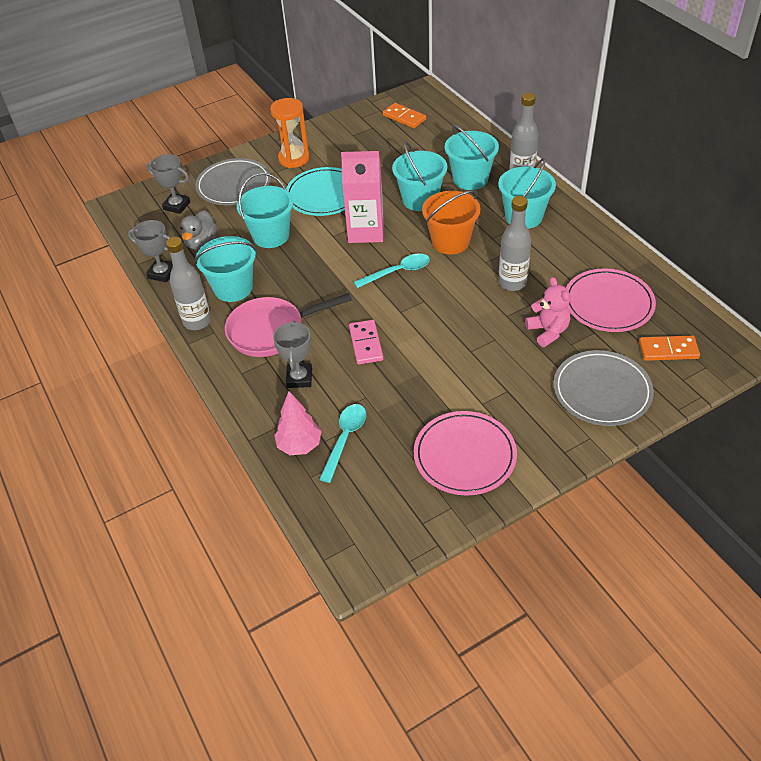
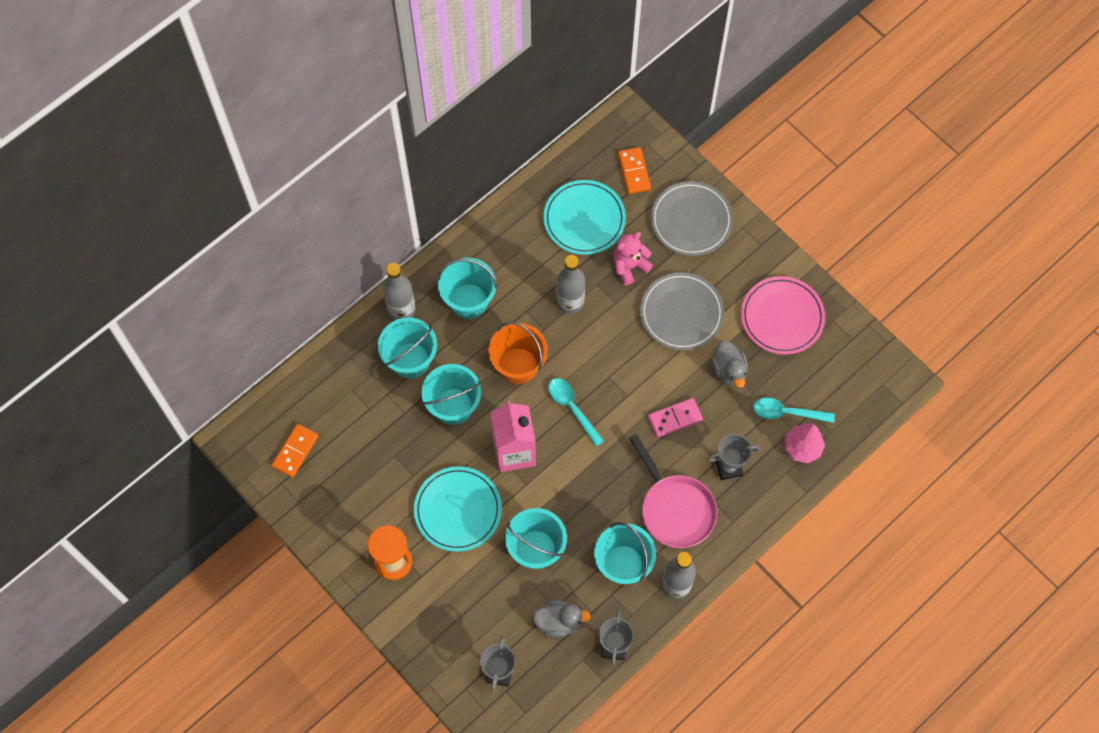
camera: 105 degrees left, 20 degrees up
(234, 185) = (452, 618): grey plate -> grey plate (681, 313)
(408, 395) = (729, 370): none -> grey duck
(608, 303) = (584, 219): pink plate -> turquoise plate

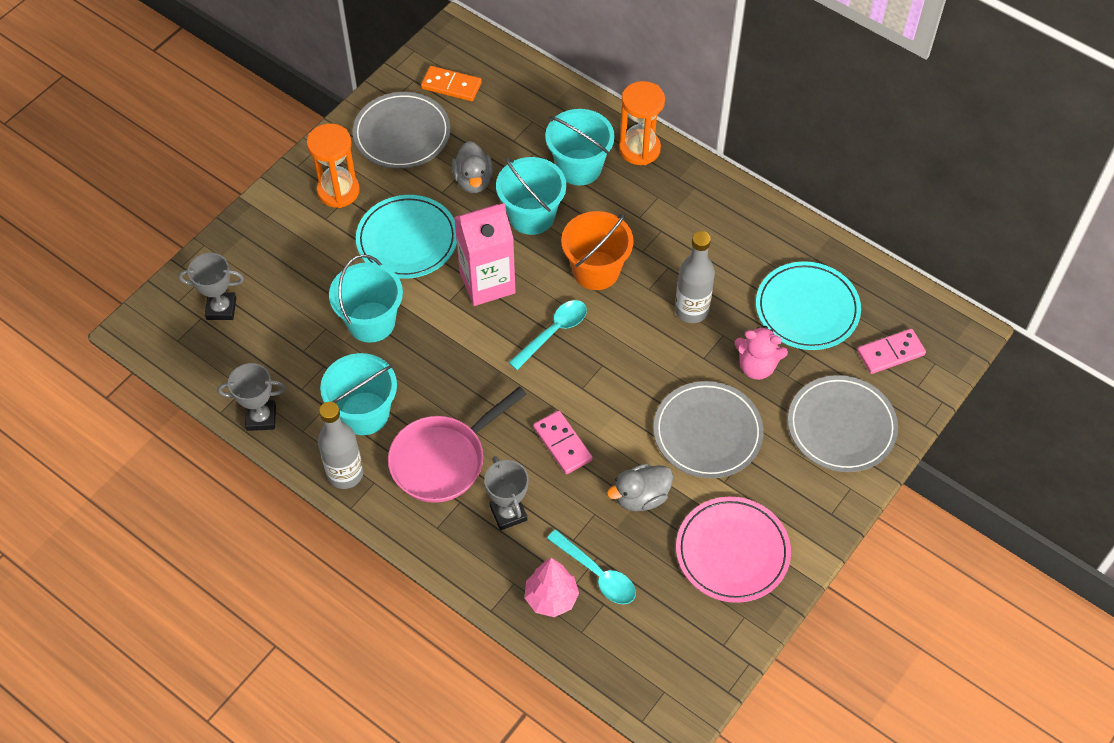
camera: 80 degrees right, 10 degrees down
(341, 500) = (402, 134): none -> grey plate
(401, 309) = (639, 149): grey bottle -> orange hourglass
(469, 301) = (666, 210): turquoise bucket -> none
(558, 622) = (286, 357): grey duck -> grey duck (473, 180)
(629, 266) = (756, 366): pink teddy bear -> pink teddy bear turned 150 degrees clockwise
(634, 172) = (890, 353): orange domino -> pink domino
(787, 412) = (597, 574): turquoise spoon -> turquoise spoon turned 135 degrees clockwise

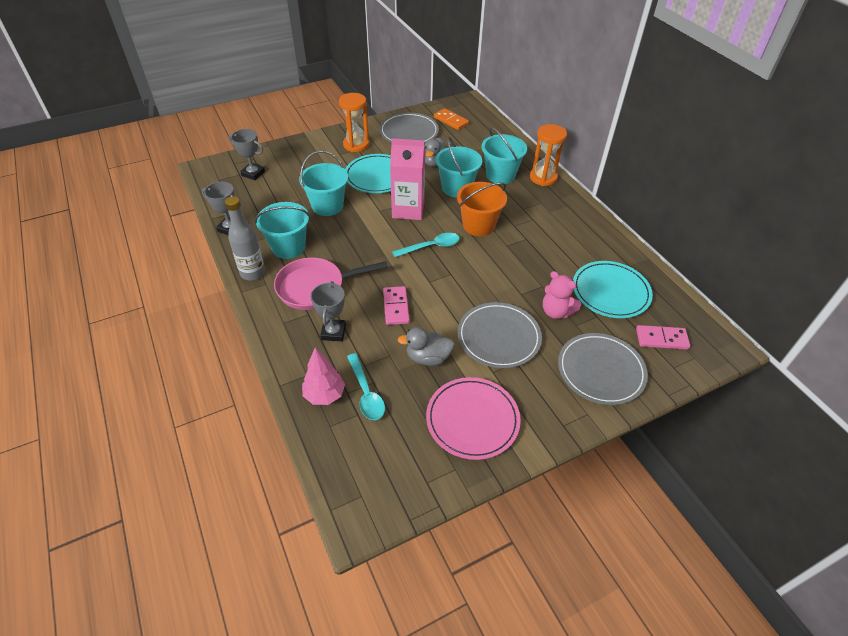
camera: 25 degrees right, 10 degrees down
(691, 310) = (528, 265): grey bottle -> none

